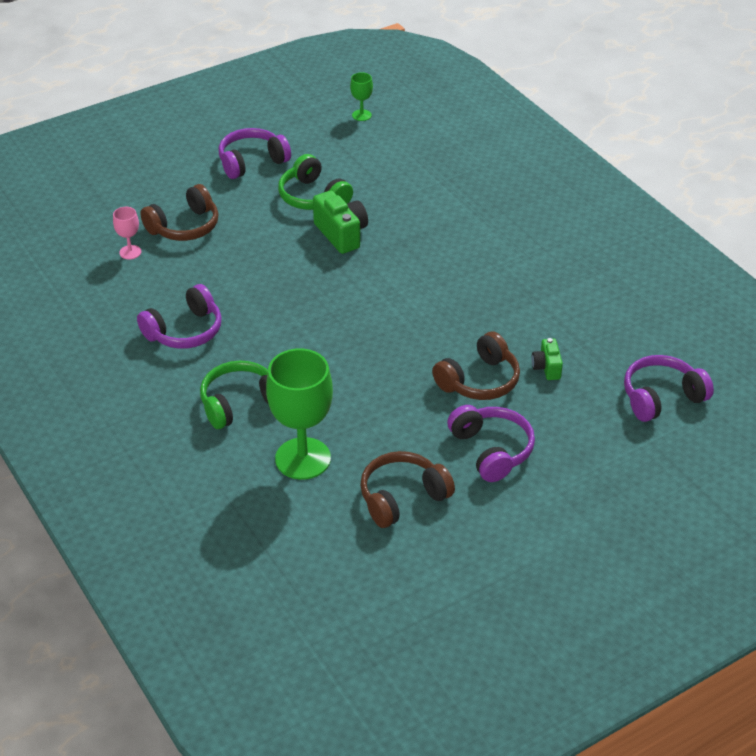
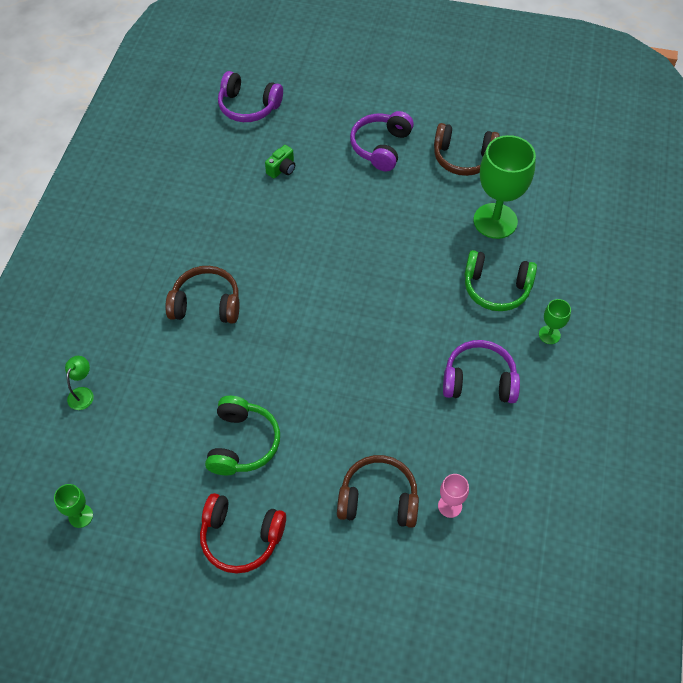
camera: 135 degrees left, 15 degrees up
(157, 398) = (549, 335): none -> green goblet
(252, 162) = (241, 537): purple headphones -> red headphones
(341, 234) = (269, 381): green camera -> none
(453, 155) = (83, 393): none -> green lamp
(479, 380) = (331, 191): brown headphones -> brown headphones (206, 304)

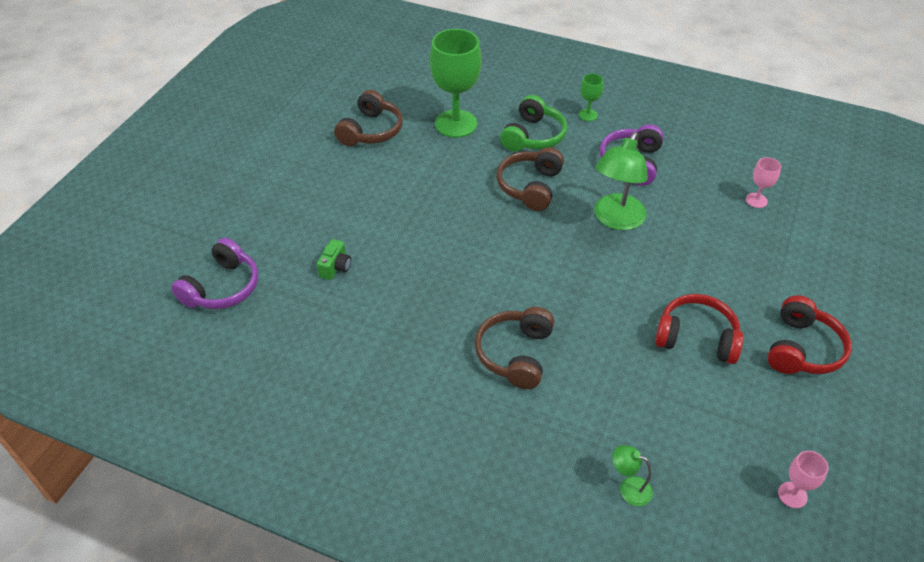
camera: 80 degrees left, 10 degrees down
(80, 516) = (792, 495): green goblet -> pink goblet
(242, 443) = (696, 338): green headphones -> red headphones
(282, 169) = (335, 267): green camera -> green camera turned 60 degrees clockwise
(378, 499) = (753, 244): brown headphones -> brown headphones (530, 187)
(381, 147) = (334, 184): purple headphones -> none
(386, 370) = (615, 220): none -> green lamp

